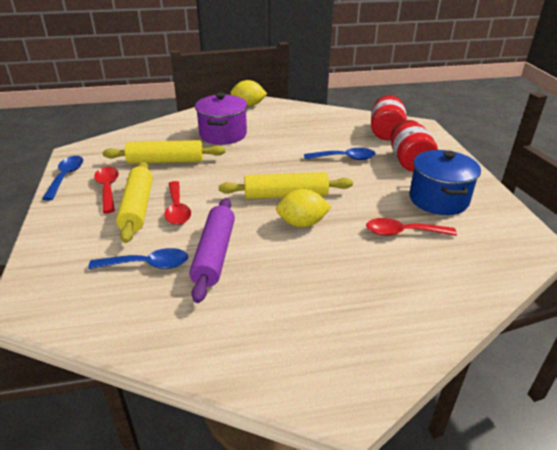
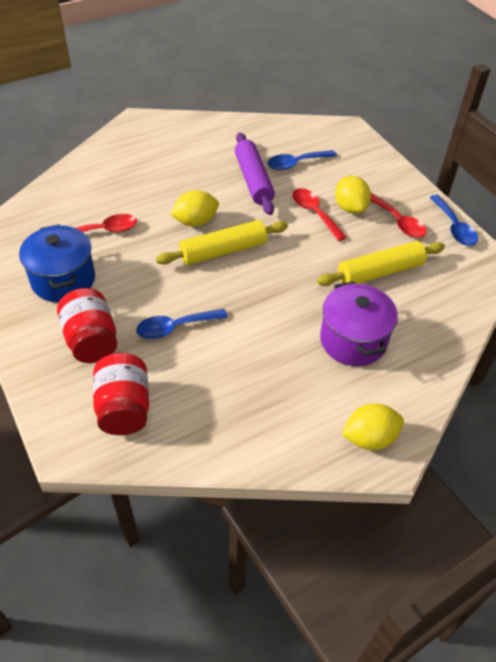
camera: 160 degrees right, 15 degrees up
(137, 207) = (350, 207): yellow rolling pin -> yellow lemon

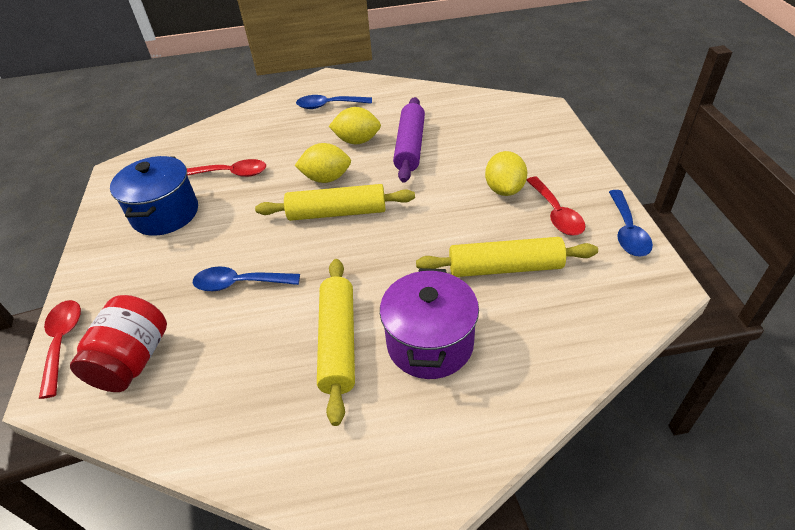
camera: 25 degrees right, 5 degrees down
(91, 340) = (150, 279): red jar -> none
(284, 355) = (338, 342): none -> yellow rolling pin
(296, 163) = (466, 136): blue spoon -> blue spoon (329, 105)
(314, 213) = (459, 189): red spoon -> red spoon (63, 342)
(369, 438) = (385, 480): yellow lemon -> yellow lemon (357, 141)

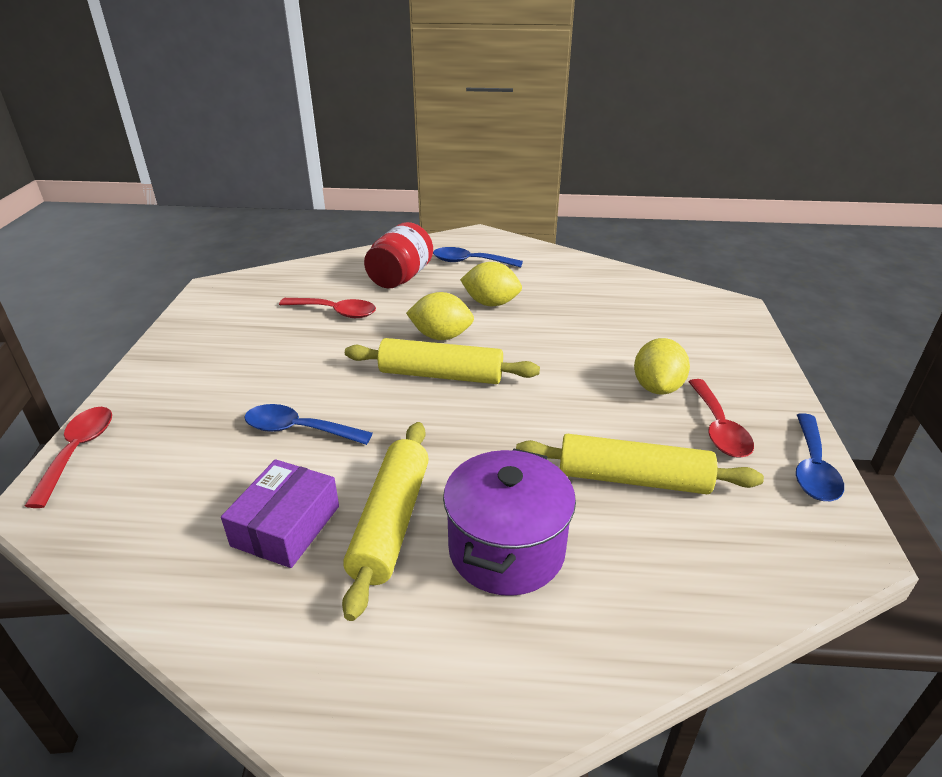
camera: 10 degrees right, 10 degrees down
(133, 360) = (145, 488): red jar -> red jar (400, 278)
(165, 214) = (246, 340): blue pot -> none
(259, 364) = (286, 525): none -> purple box
(410, 146) = (552, 320): purple rolling pin -> none

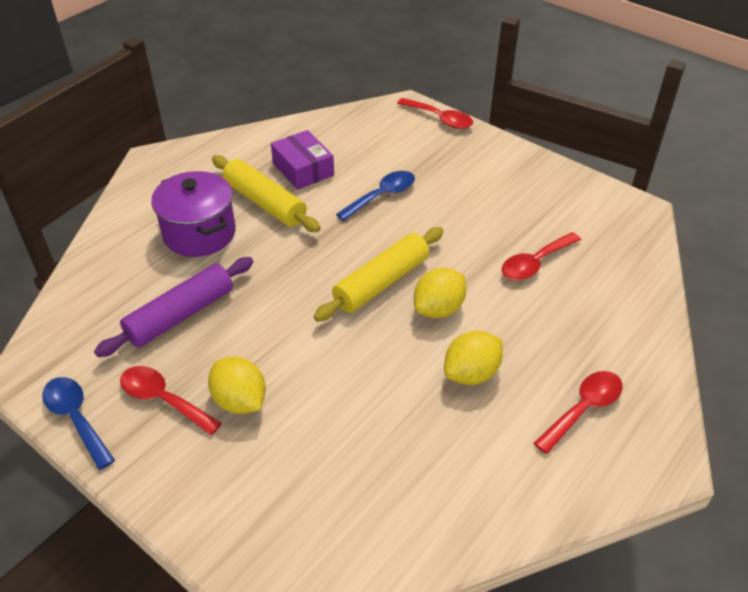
camera: 125 degrees right, 10 degrees up
(400, 278) = (579, 333): red jar -> none
(470, 262) = (583, 409): blue spoon -> red spoon
(632, 479) = (180, 315): yellow rolling pin -> purple rolling pin

